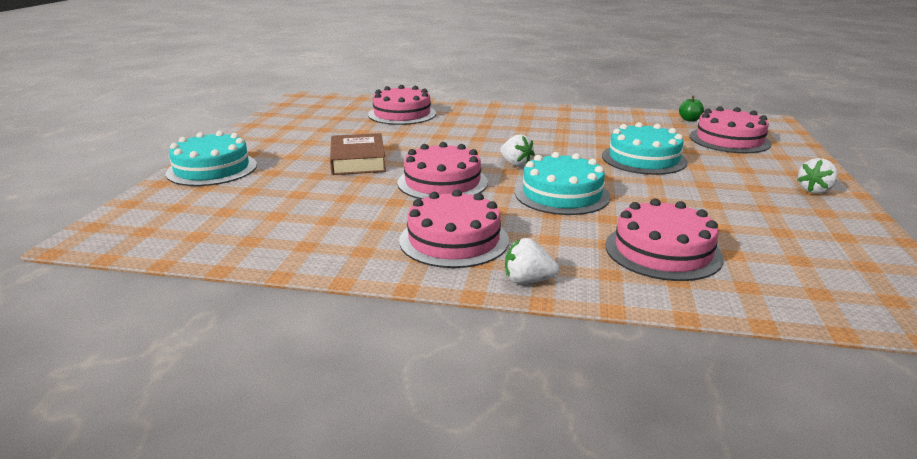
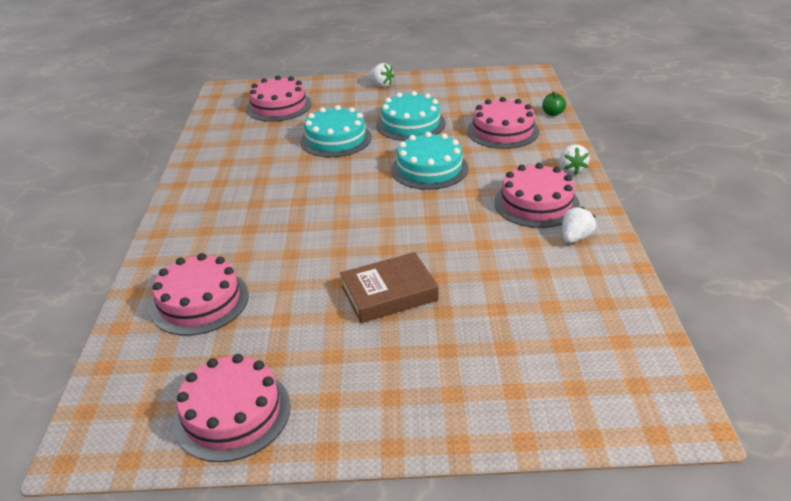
camera: 100 degrees left, 10 degrees up
(212, 169) = (460, 411): turquoise cake -> turquoise cake (411, 124)
(442, 182) = (428, 227): pink cake -> pink cake (232, 413)
(516, 164) = (368, 195): white strawberry -> white strawberry (575, 238)
(689, 120) = (221, 120): green apple -> green apple (553, 113)

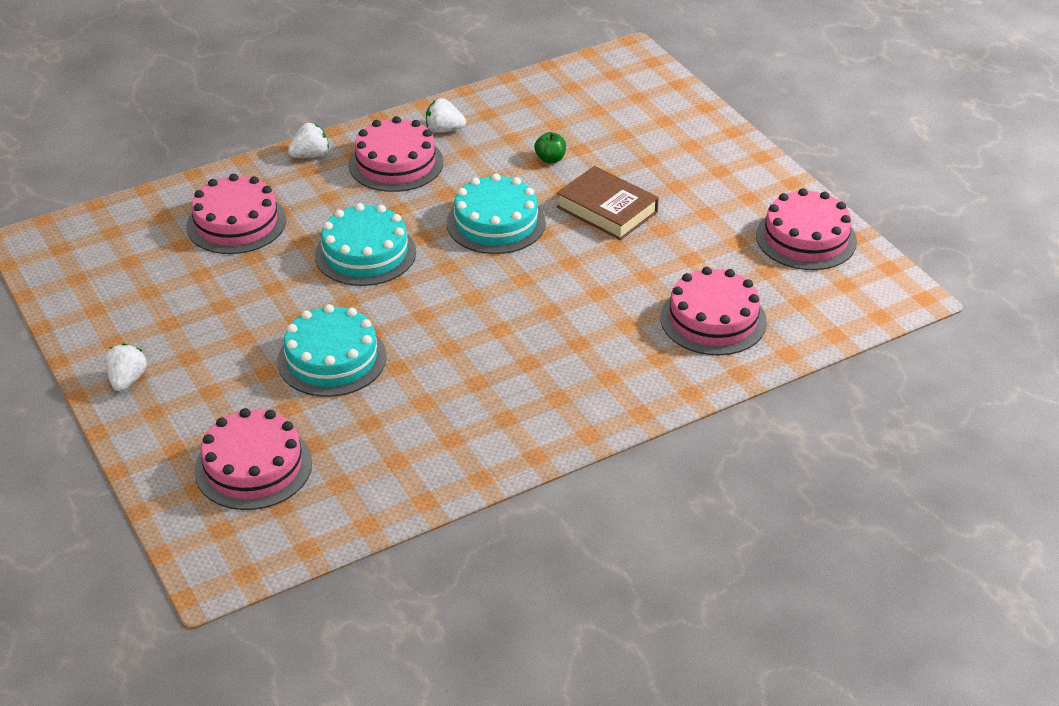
camera: 120 degrees left, 5 degrees up
(411, 124) = (252, 305): turquoise cake -> turquoise cake (496, 223)
(553, 113) = (166, 195): green apple -> green apple (550, 159)

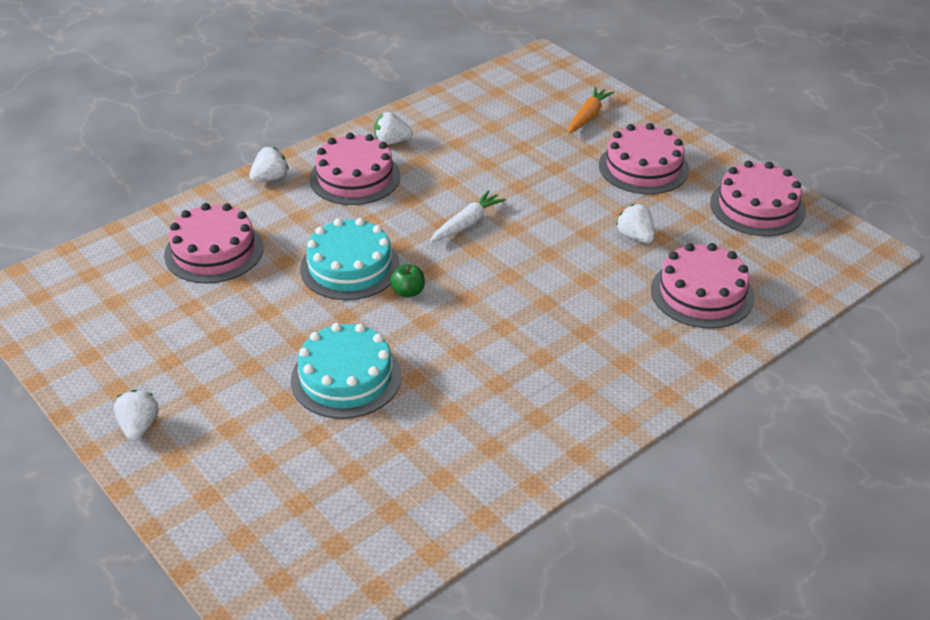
camera: 10 degrees left, 0 degrees up
(253, 467) = (295, 504): pink cake -> pink cake (643, 167)
(496, 223) = (467, 223): turquoise cake -> white carrot
(550, 159) = (499, 158): green apple -> green apple (408, 292)
(607, 209) = (567, 200): brown book -> none
(660, 123) = (588, 116): none -> orange carrot
(665, 255) = (635, 236): none -> white strawberry

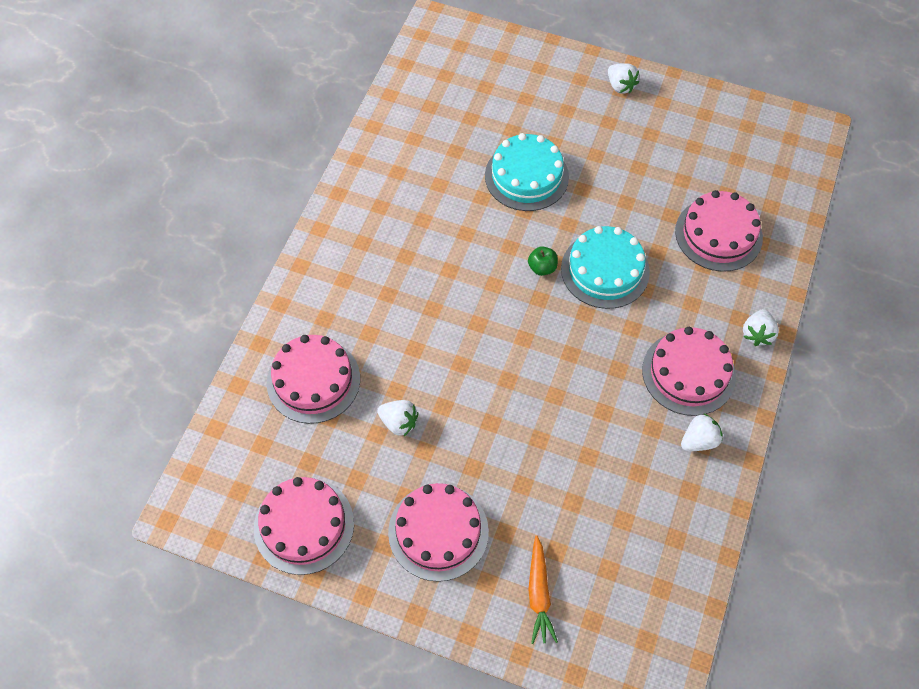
camera: 150 degrees right, 20 degrees up
(467, 223) = (550, 365): white carrot -> none

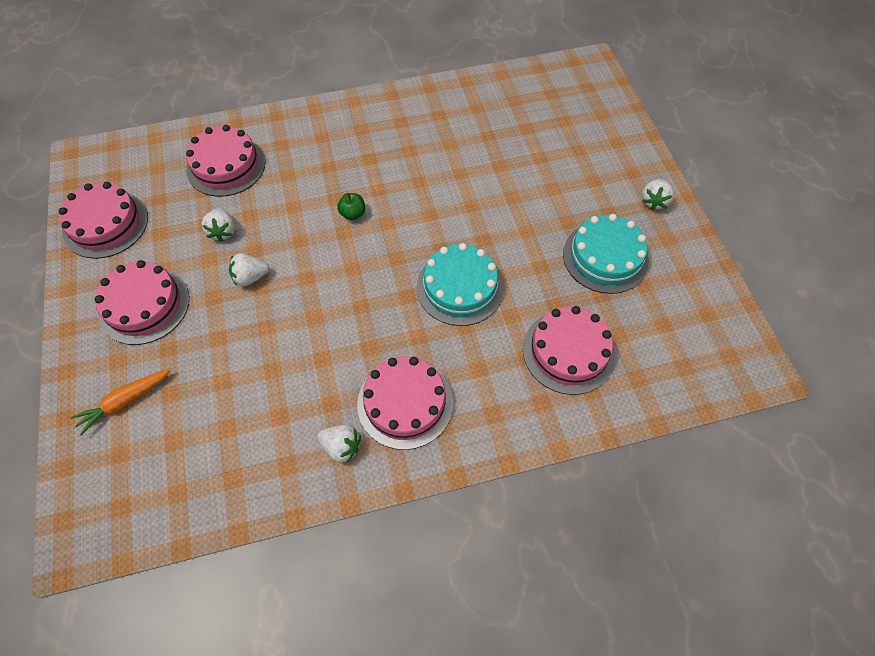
camera: 55 degrees right, 0 degrees up
(526, 176) = (505, 189): turquoise cake -> turquoise cake (605, 257)
(542, 268) = (427, 244): green apple -> green apple (353, 214)
(757, 334) = (487, 438): white strawberry -> white strawberry (250, 277)

